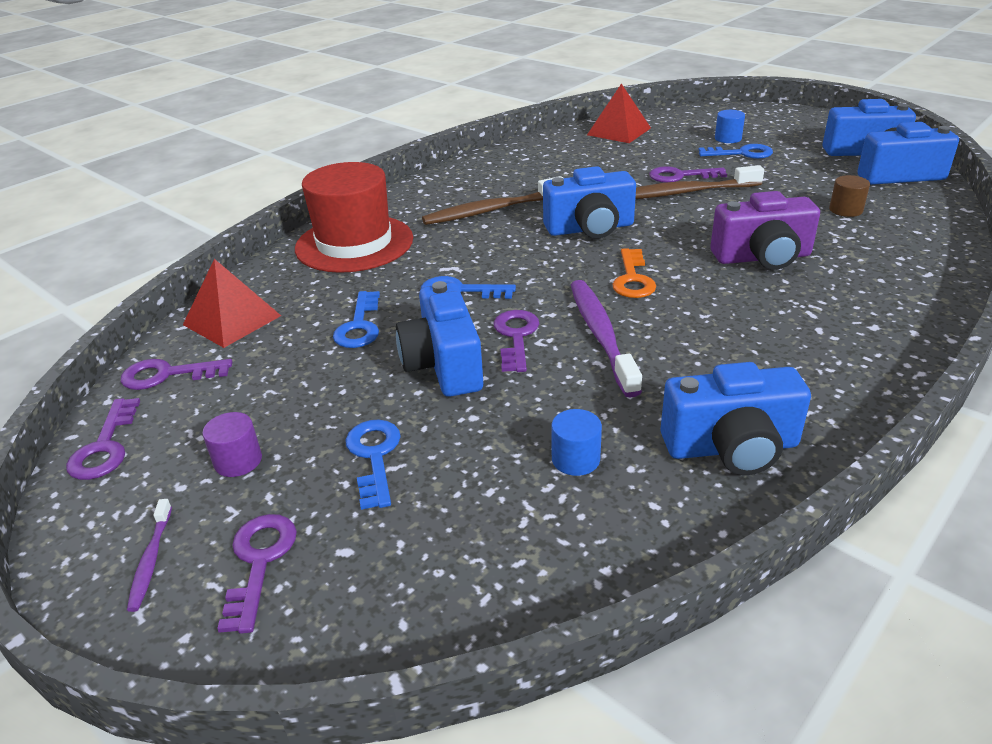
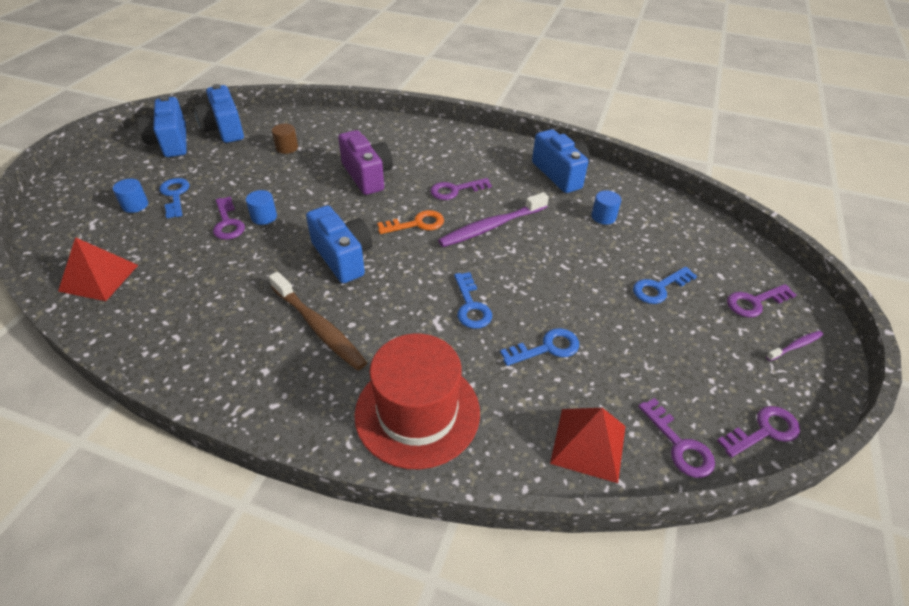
camera: 115 degrees left, 10 degrees up
(238, 461) = (711, 347): purple cylinder -> none
(444, 365) = (562, 286): blue camera -> none
(516, 337) = (514, 261): purple key -> purple key (455, 190)
(685, 192) = (264, 217): brown toothbrush -> blue cylinder

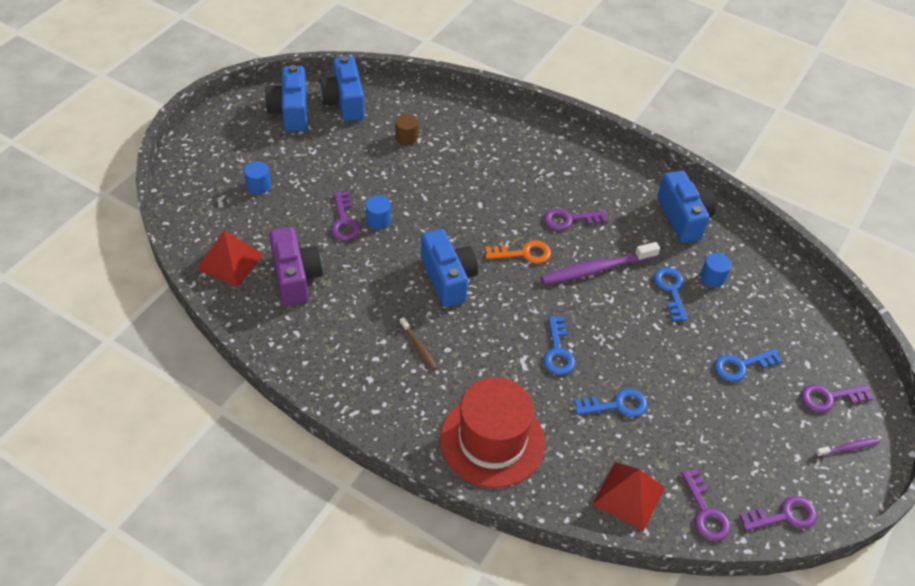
camera: 10 degrees right, 5 degrees up
(175, 195) = (295, 180): blue key -> blue key (671, 290)
(319, 327) = (419, 347): brown toothbrush -> brown toothbrush, size x0.50
(367, 176) = (483, 187): purple camera -> purple camera (295, 277)

